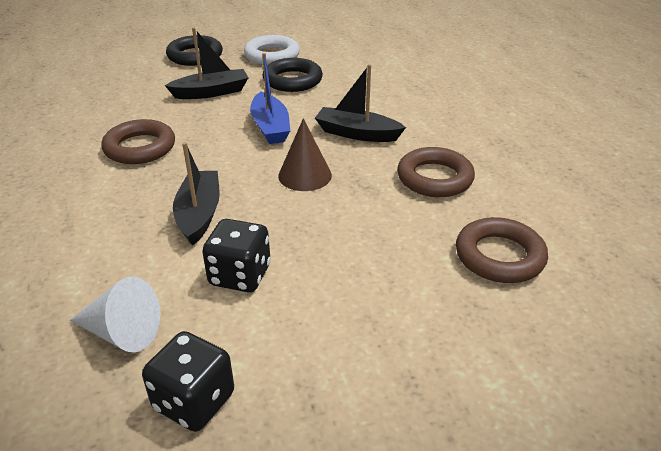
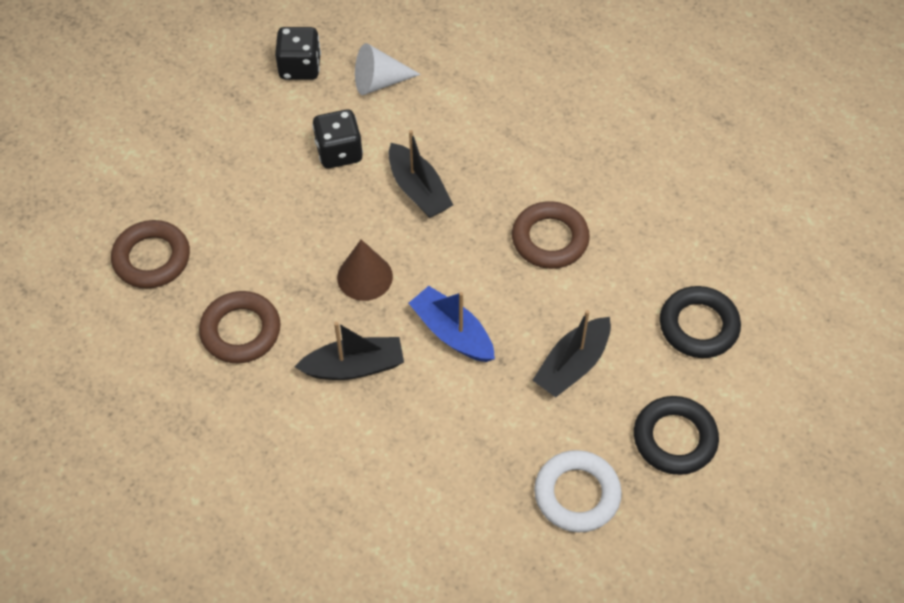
camera: 150 degrees right, 20 degrees up
(292, 80) = (500, 442): black ring -> black ring (698, 326)

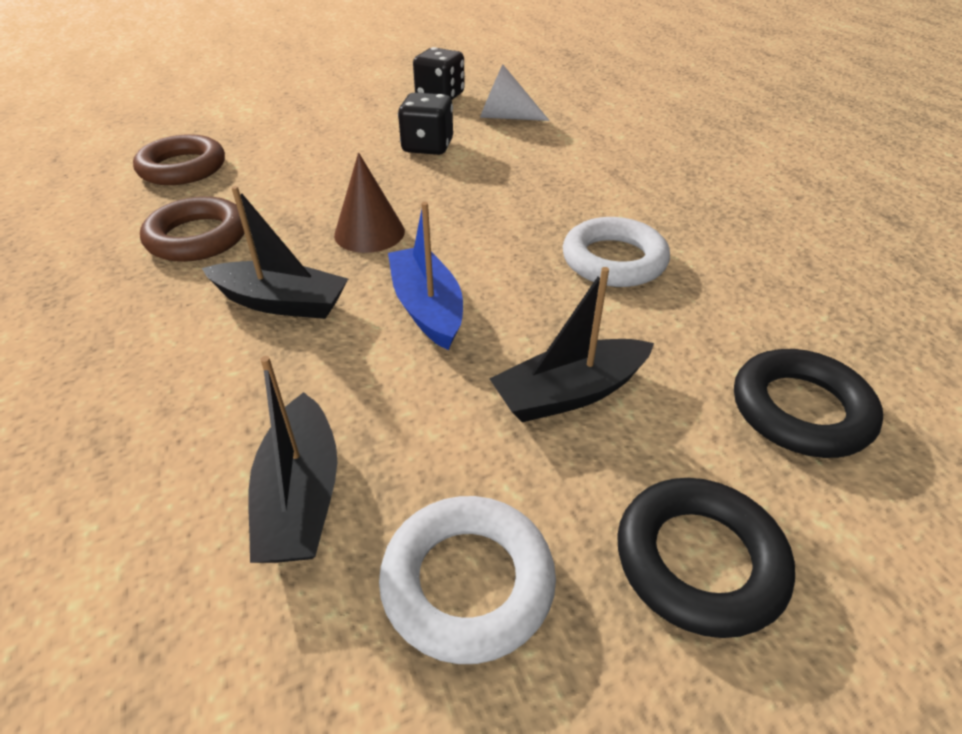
camera: 25 degrees right, 15 degrees down
(418, 190) = (485, 187): black boat -> black boat (301, 496)
(550, 239) = (614, 260): brown ring -> white ring

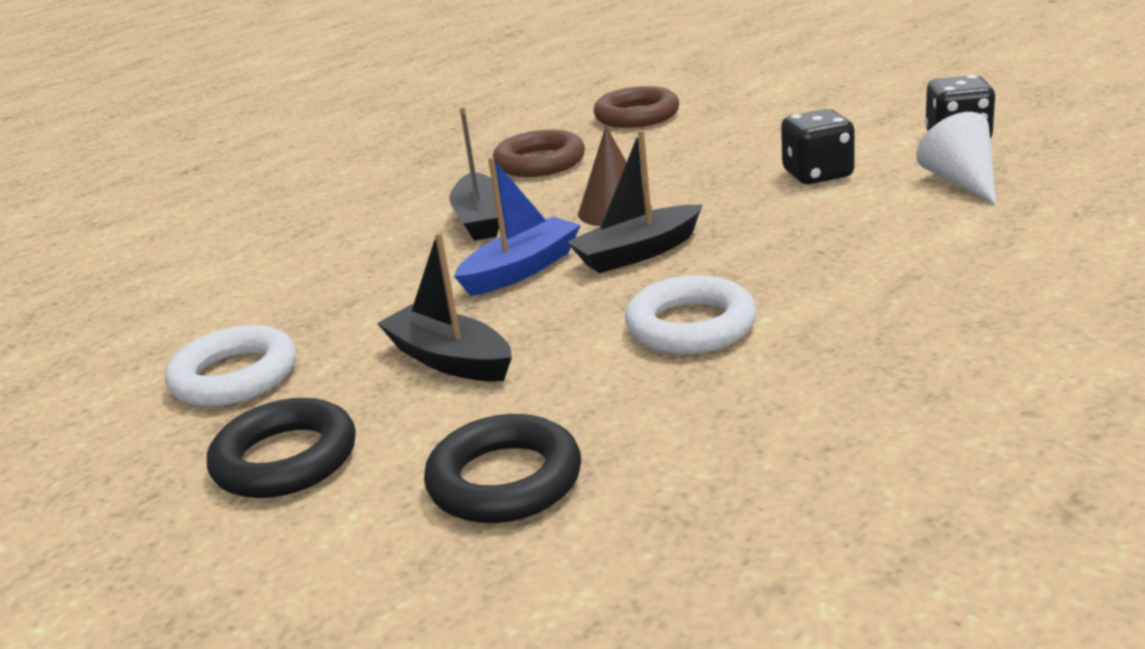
camera: 70 degrees right, 15 degrees down
(301, 496) = (285, 301): black boat -> black boat (638, 253)

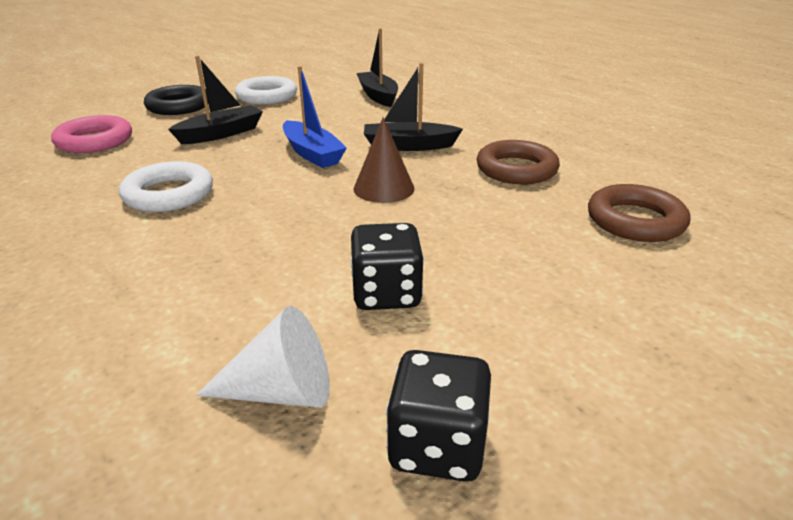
camera: 95 degrees right, 5 degrees up
(505, 480) = (94, 141): black ring -> pink ring
(638, 253) = (296, 189): black boat -> black boat (378, 96)

